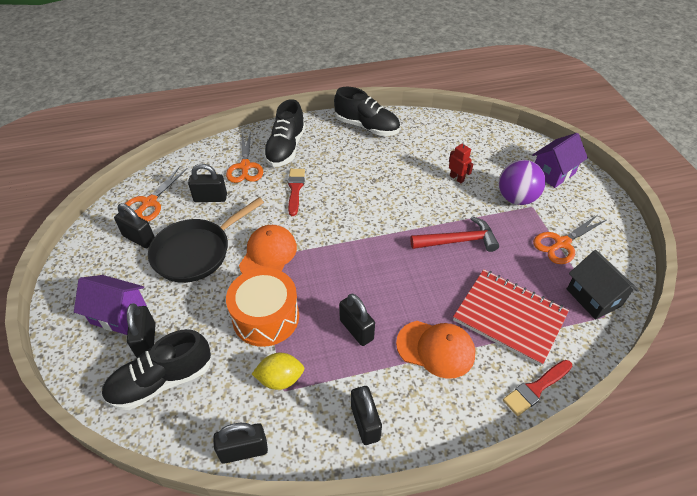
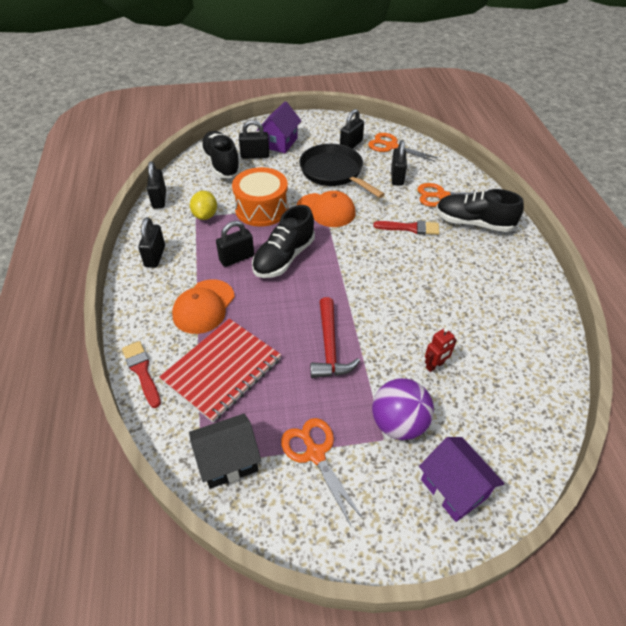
camera: 95 degrees right, 0 degrees up
(365, 423) = (155, 256): black padlock -> black padlock turned 75 degrees counterclockwise
(367, 127) = (525, 290): black shoe -> black shoe (284, 258)

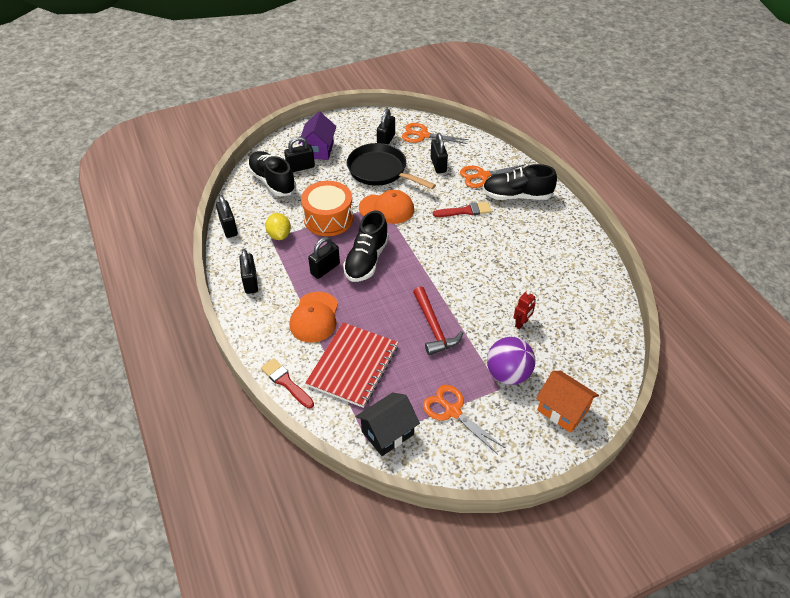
camera: 15 degrees left, 0 degrees up
(454, 488) = (562, 410): purple house -> orange house

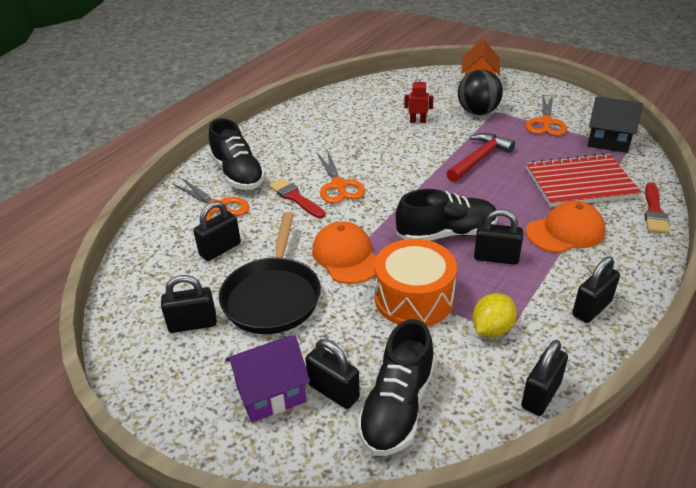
camera: 120 degrees left, 10 degrees down
(423, 135) = (156, 290): orange scissors -> orange scissors (338, 186)
(508, 374) = (478, 112): purple ball -> black ball

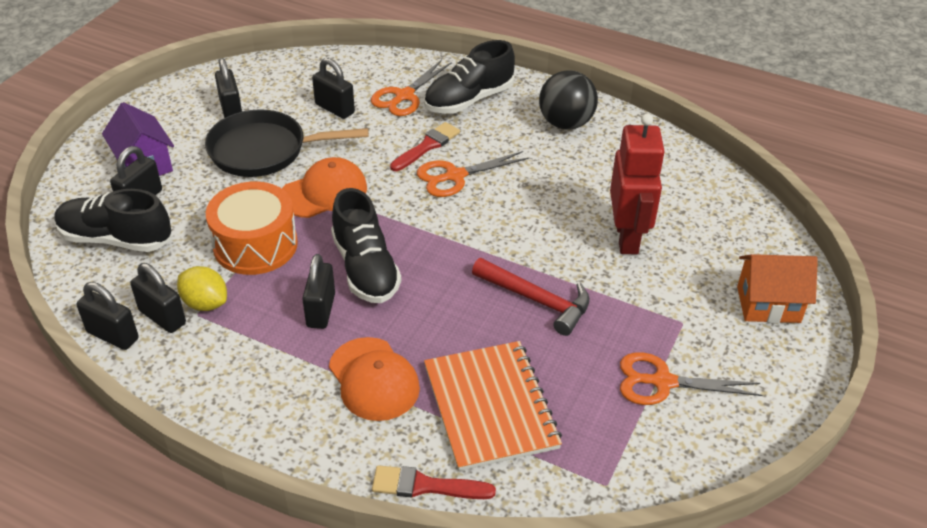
camera: 80 degrees right, 5 degrees up
(418, 121) = (627, 237): red robot -> red robot, size x2.12
(478, 112) = (674, 301): black ball -> black ball (565, 123)
(580, 183) = (490, 407): red notebook -> orange notebook
(592, 308) = (229, 389): black padlock -> black padlock (162, 317)
(608, 141) = (619, 458): black house -> none

